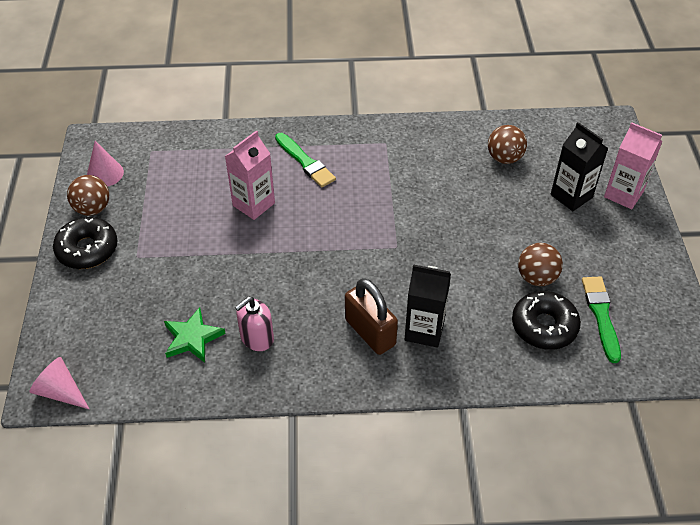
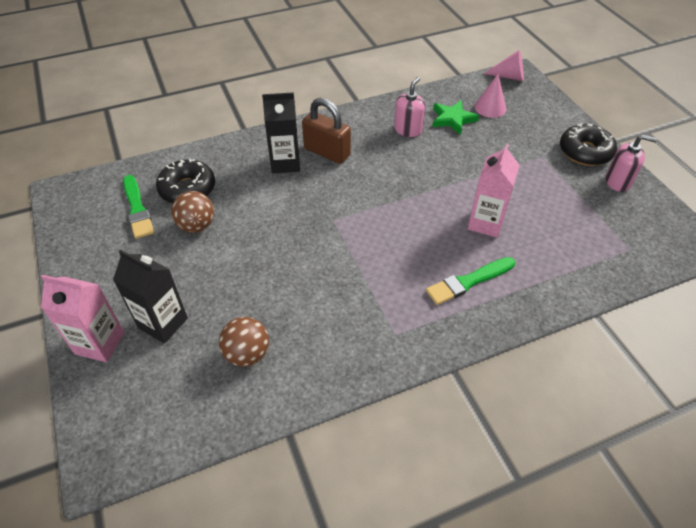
camera: 160 degrees right, 0 degrees up
(93, 209) = (618, 182): brown ball -> pink soap dispenser
(105, 173) = (644, 214): pink cone -> pink cone (490, 107)
(305, 162) = (468, 282): green brush -> green brush turned 60 degrees counterclockwise

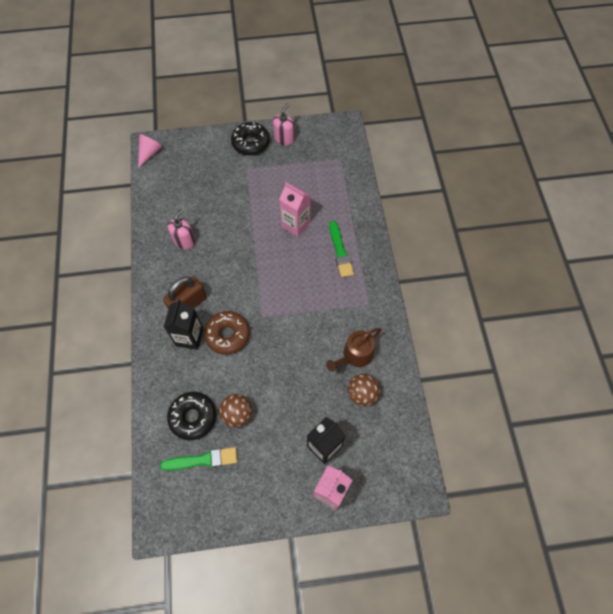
camera: 75 degrees left, 15 degrees up
(298, 194) = (227, 335): none -> brown donut
(306, 333) = (355, 355): none -> brown watering can
(408, 129) = (184, 241): pink soap dispenser -> pink soap dispenser turned 75 degrees clockwise
(452, 119) = (184, 208): green star -> none
(490, 107) = (181, 179): pink cone -> none

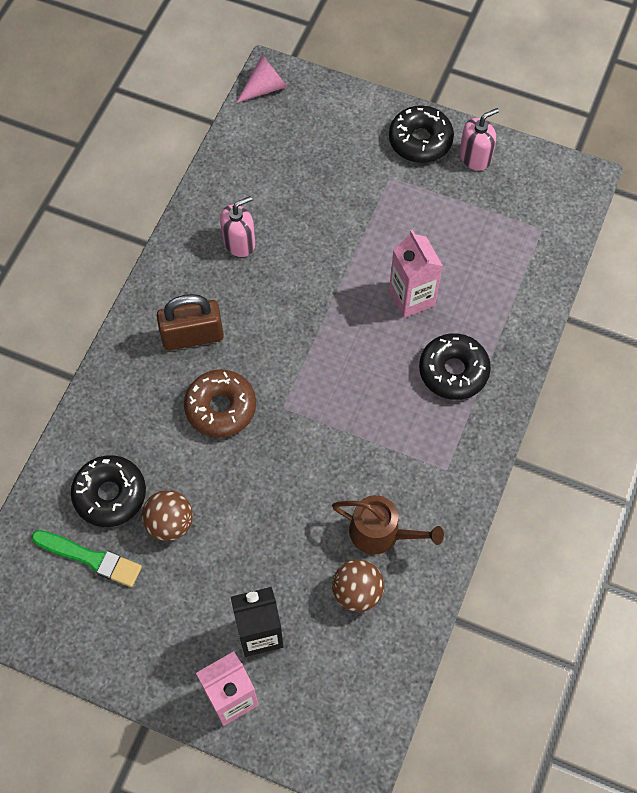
camera: 30 degrees right, 0 degrees up
(189, 337) = (168, 383): black carton -> none
(340, 251) = (453, 371): green brush -> black donut
(355, 355) = (380, 533): brown watering can -> brown watering can turned 150 degrees counterclockwise

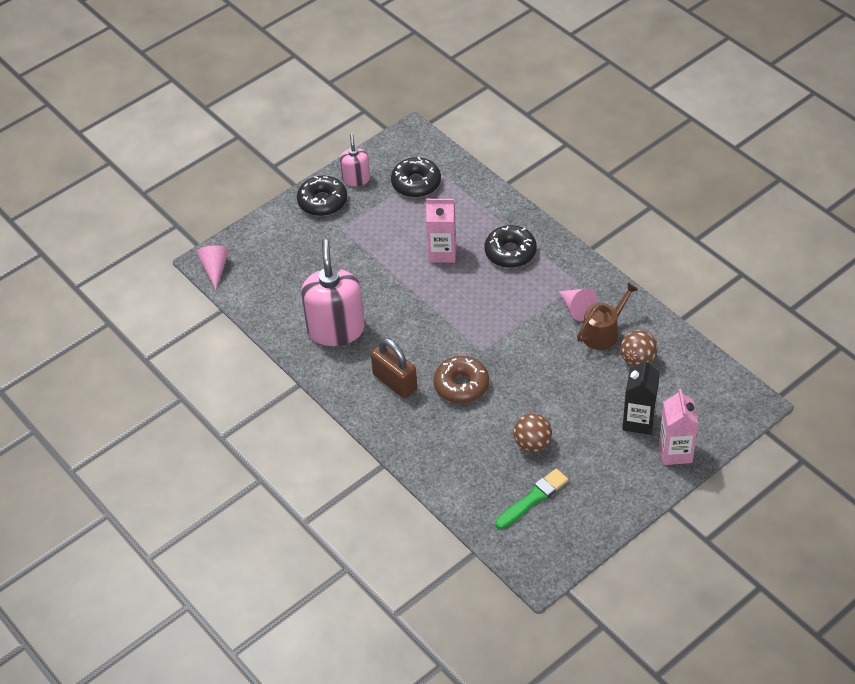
camera: 60 degrees left, 15 degrees down
(110, 494) = (491, 471): black donut -> black donut (416, 183)
(192, 336) = (395, 382): brown padlock -> brown padlock turned 60 degrees counterclockwise
(239, 242) = (336, 329): pink soap dispenser -> pink soap dispenser, size x1.90
(403, 485) = (577, 309): none -> pink cone

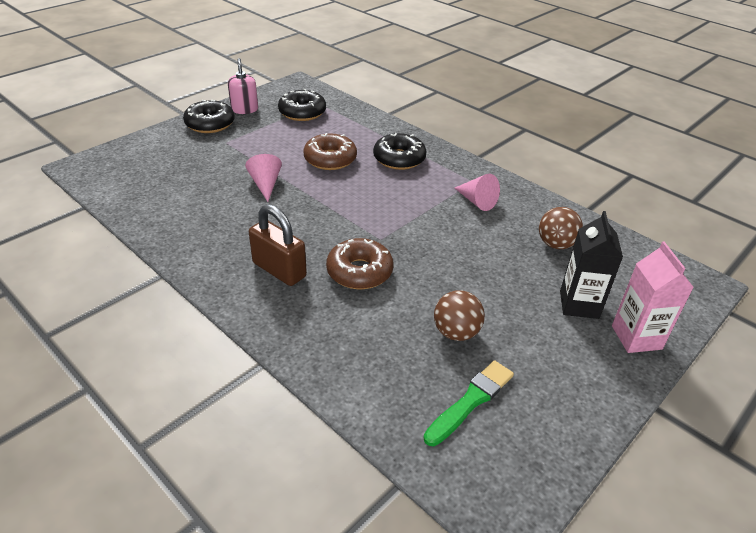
camera: 10 degrees left, 10 degrees down
(215, 268) = (85, 172): pink cone -> pink cone (265, 184)
(336, 329) = (212, 221): pink soap dispenser -> none
(442, 252) = (330, 159): pink carton -> brown donut
(603, 332) = (510, 221): brown watering can -> none

